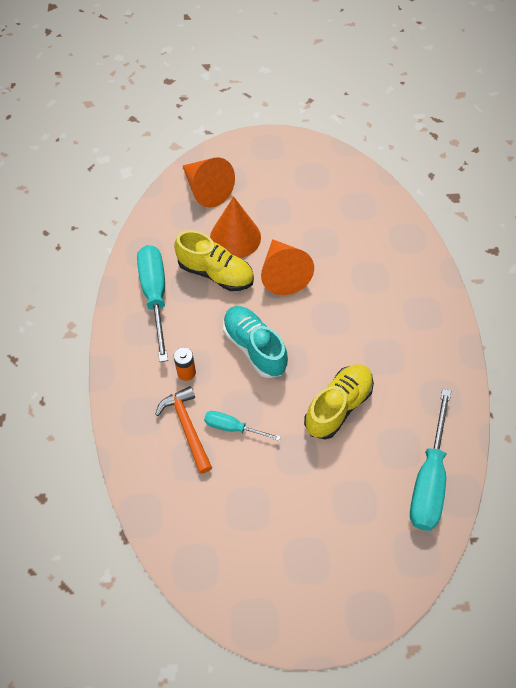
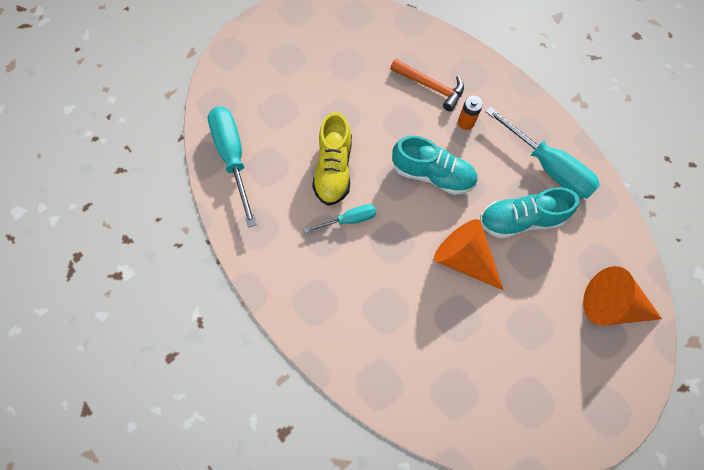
camera: 145 degrees right, 10 degrees up
(215, 273) = (520, 220): yellow shoe -> turquoise shoe
(233, 427) = (398, 106): turquoise screwdriver -> turquoise screwdriver (349, 220)
(235, 237) = (537, 268): orange cone -> none

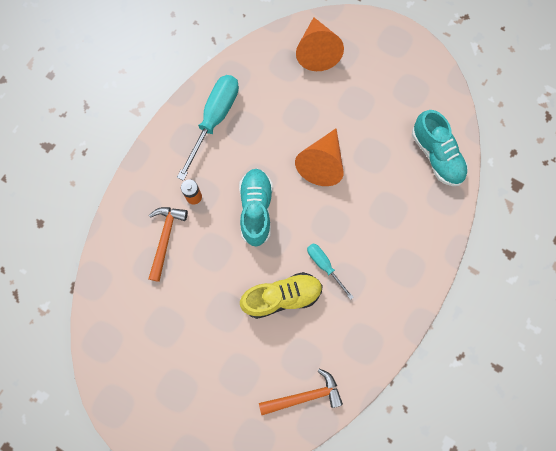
camera: 110 degrees left, 5 degrees up
(233, 157) = (304, 396): turquoise screwdriver -> orange hammer
(520, 220) = (271, 129): turquoise shoe -> turquoise shoe (436, 155)

